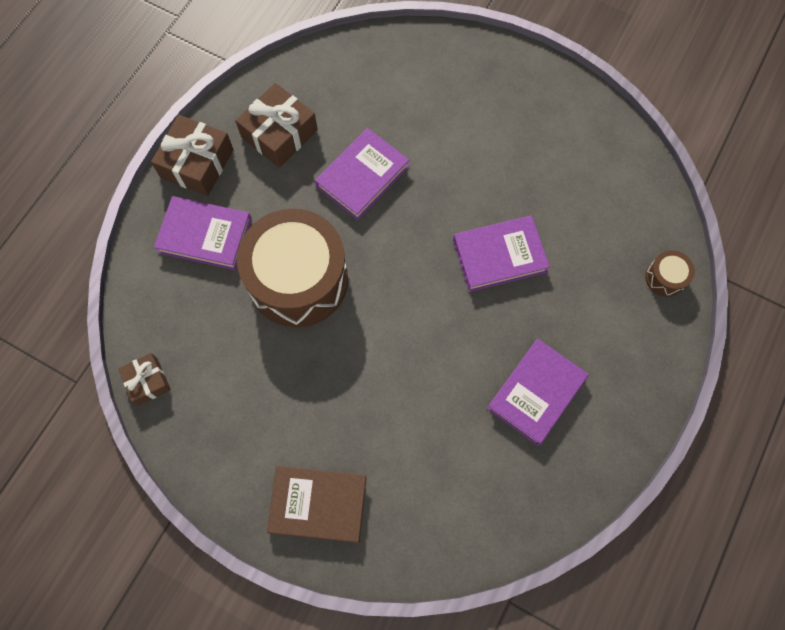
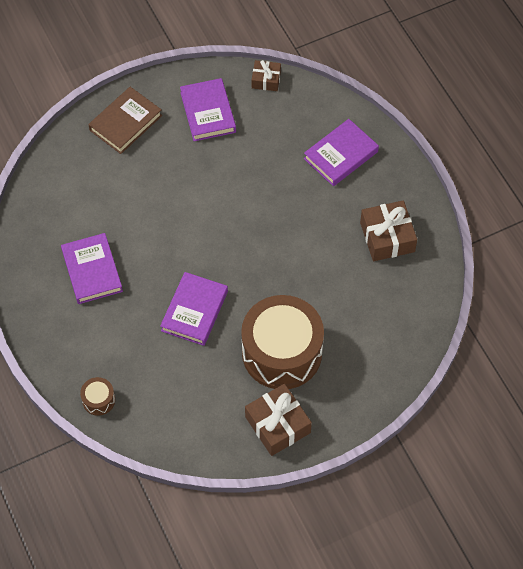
camera: 125 degrees right, 10 degrees down
(197, 163) = (399, 178): brown gift -> brown gift (277, 425)
(298, 280) = (269, 188): brown drum -> brown drum (282, 352)
(362, 176) = (315, 267): purple book -> purple book (208, 112)

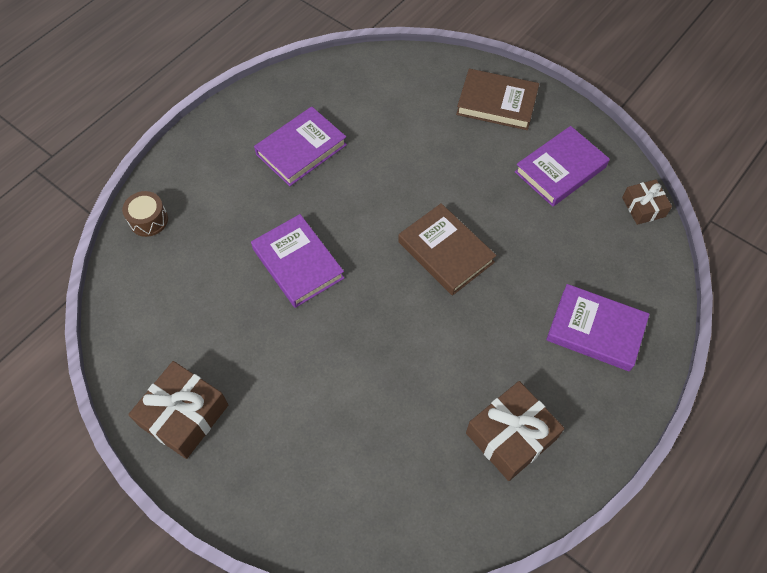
camera: 65 degrees right, 0 degrees up
(194, 311) = (298, 263): purple book -> purple book turned 60 degrees clockwise
(236, 214) = (445, 252): none -> brown book
(282, 352) = (284, 378): brown drum -> none

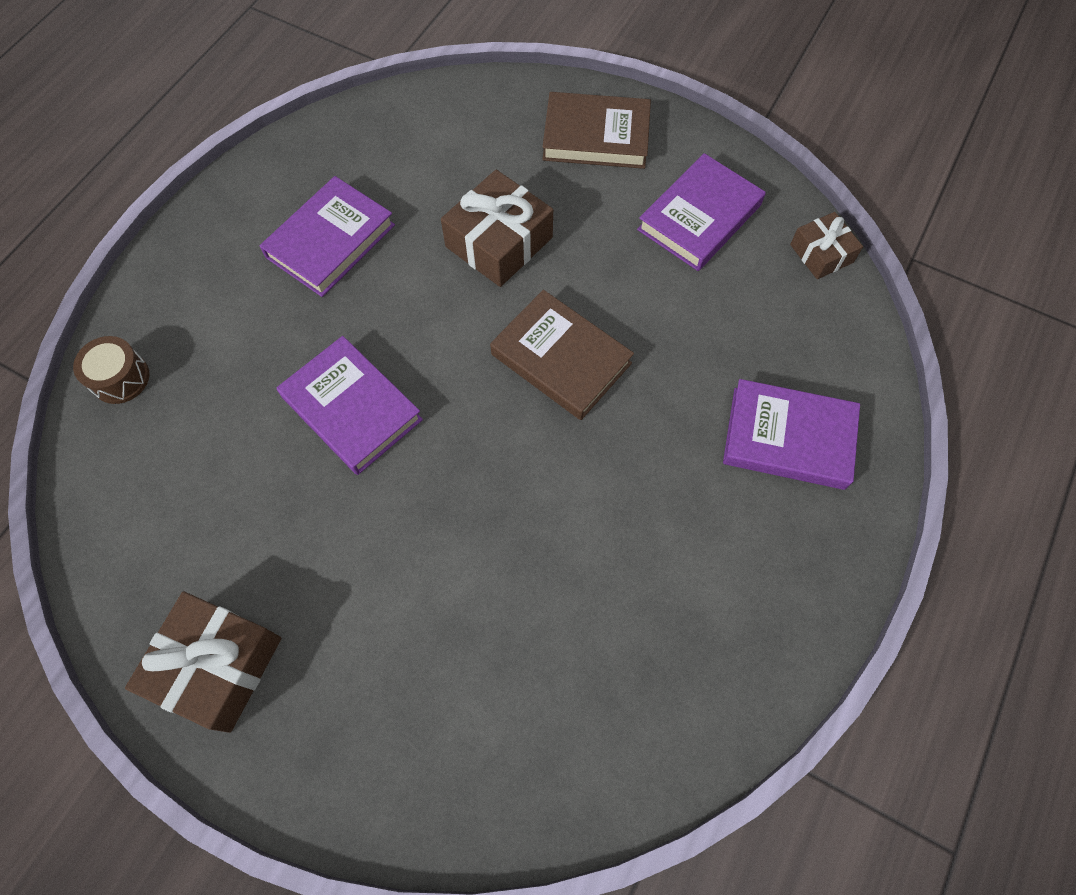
camera: 10 degrees left, 5 degrees up
(511, 436) = (698, 612): brown gift -> brown gift (499, 242)

